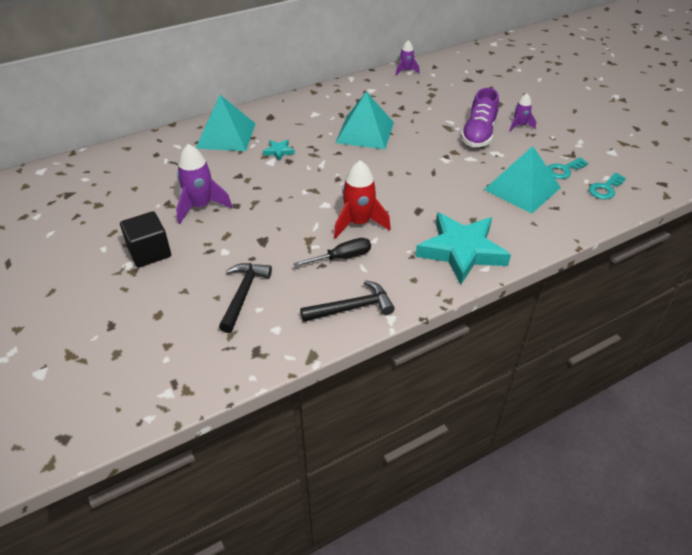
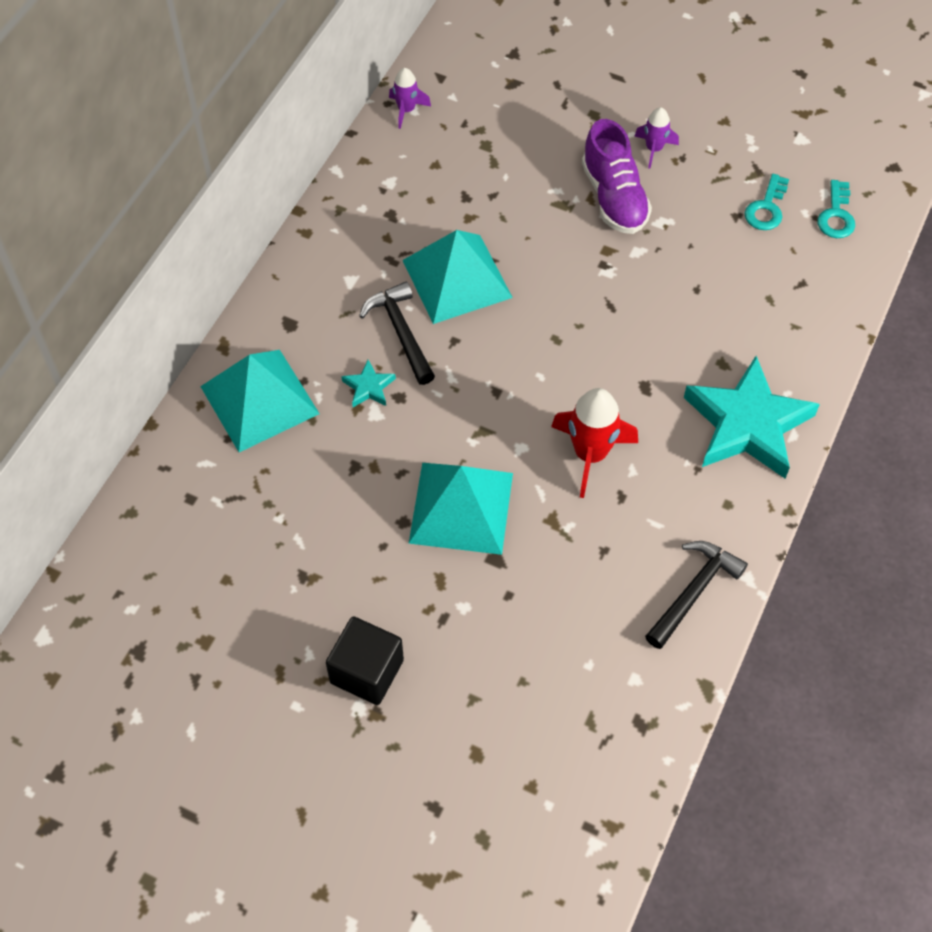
camera: 35 degrees left, 15 degrees up
(200, 206) = (357, 553): purple rocket -> none
(243, 294) = (551, 656): black hammer -> black hammer (401, 332)
(342, 257) = (618, 523): black screwdriver -> none
(522, 188) = (740, 272): turquoise pyramid -> turquoise pyramid (461, 508)

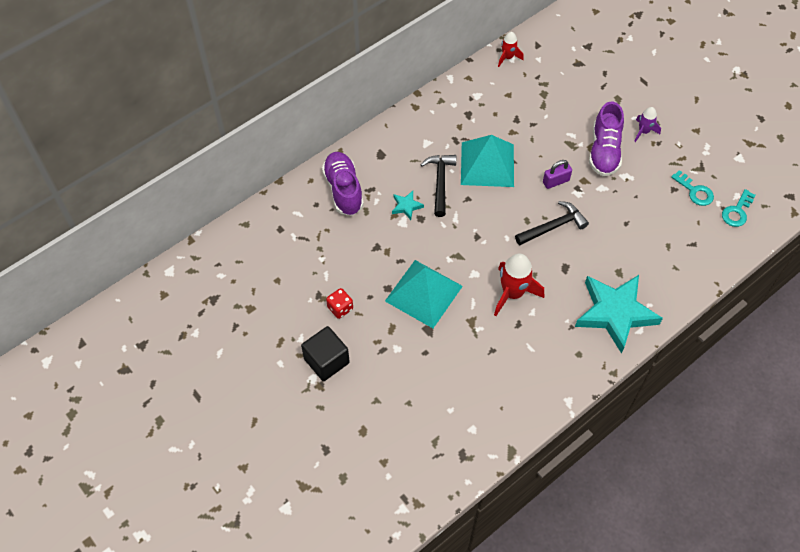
camera: 25 degrees right, 0 degrees up
(259, 399) = (343, 190): turquoise pyramid -> purple shoe
(347, 582) = (340, 308): none -> red dice
(406, 110) = (507, 57): purple rocket -> red rocket
(568, 266) = (556, 181): none -> purple padlock
(693, 592) = (532, 395): black hammer -> black hammer (553, 226)
(766, 208) = (695, 191): turquoise key -> turquoise key turned 90 degrees counterclockwise

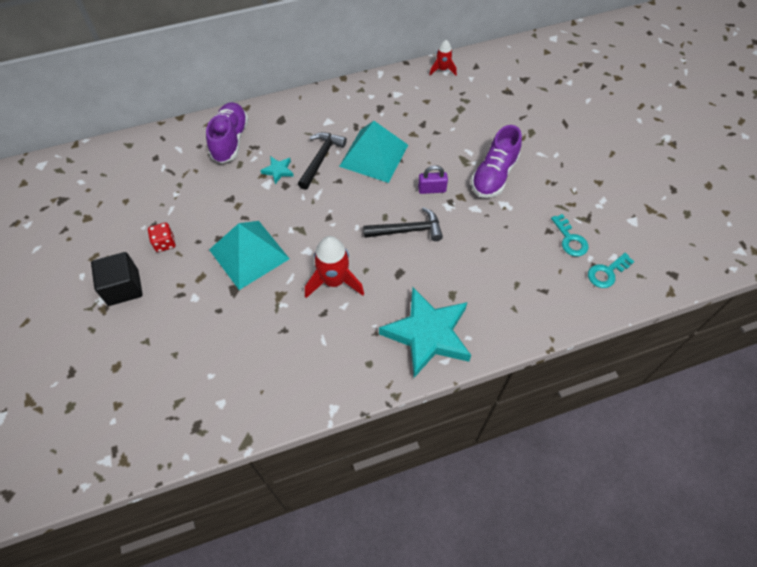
camera: 20 degrees right, 0 degrees up
(643, 131) = (543, 168): purple rocket -> none

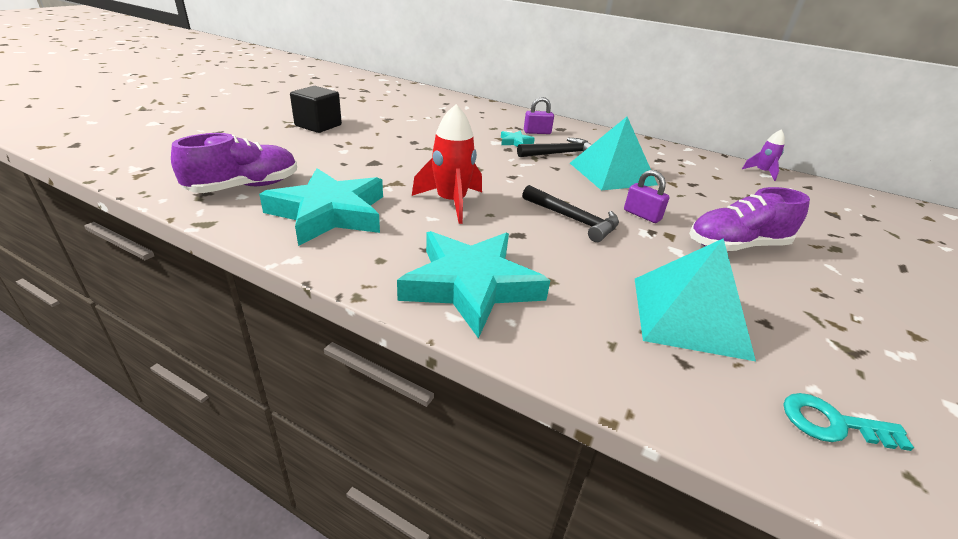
camera: 45 degrees right, 25 degrees down
(165, 243) = (379, 126): red dice -> none
(230, 140) = (506, 119): purple shoe -> purple shoe (245, 187)
(249, 254) = (418, 157): turquoise pyramid -> turquoise pyramid (689, 316)
(274, 142) = (537, 132): none -> purple padlock
(291, 361) = (329, 213): none -> turquoise star
(442, 69) = (762, 172): red rocket -> purple rocket
(570, 239) = (795, 350): turquoise key -> none

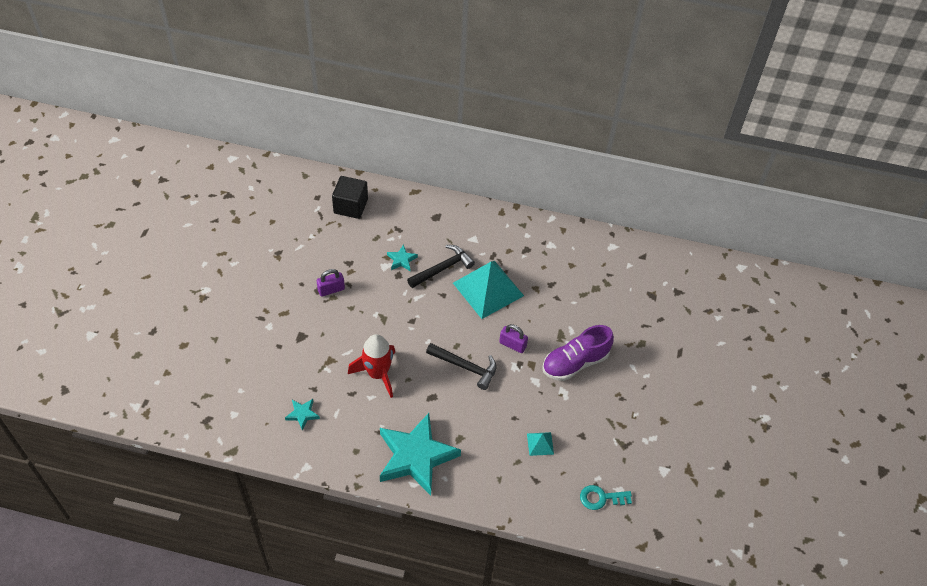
camera: 15 degrees left, 20 degrees up
(245, 187) = (229, 403): purple shoe -> none
(318, 125) = (226, 289): black cube -> black cube (351, 206)
(329, 213) = (302, 414): turquoise star -> turquoise star, size x0.41
(537, 132) = (416, 233): purple padlock -> purple padlock (331, 289)
(689, 316) = (540, 444): turquoise pyramid -> turquoise pyramid, size x0.43
(762, 172) = (609, 243): purple rocket -> none

